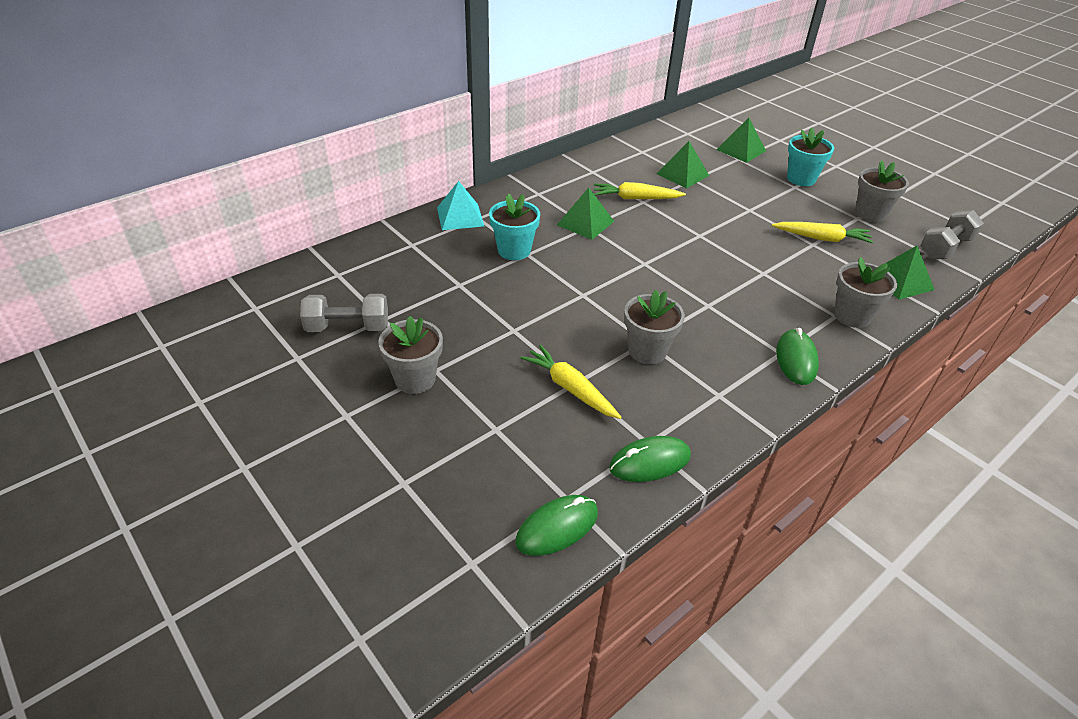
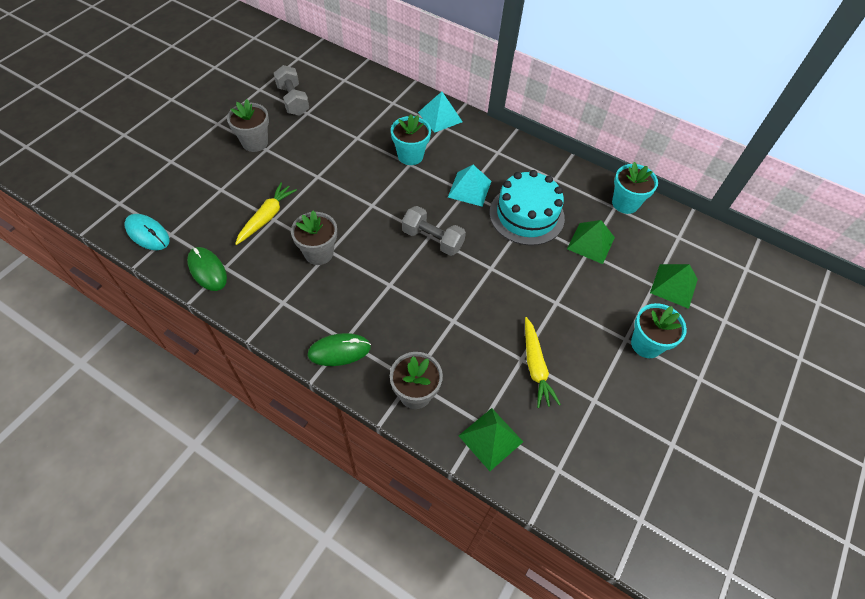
camera: 70 degrees right, 15 degrees up
(557, 527) = (147, 234): green mouse -> turquoise mouse
(585, 223) = (469, 189): green pyramid -> turquoise pyramid
(636, 198) = (526, 215): yellow carrot -> turquoise cake
(639, 145) = (625, 203): none -> turquoise flower pot
(870, 214) = (610, 413): grey flower pot -> none
(945, 248) = (578, 489): grey dumbbell -> grey dumbbell (432, 239)

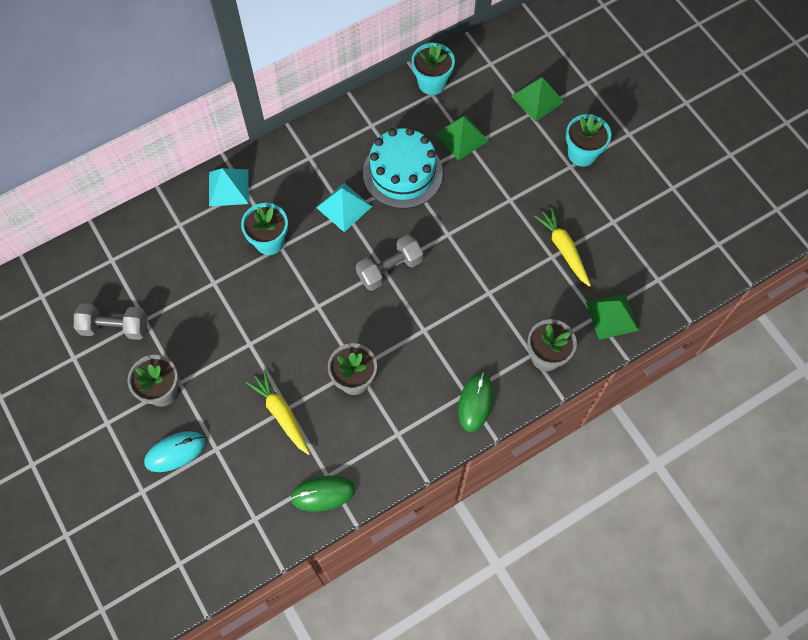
camera: 60 degrees left, 10 degrees up
(147, 234) = (242, 542): turquoise mouse -> turquoise mouse (175, 452)
(535, 366) = (563, 249): yellow carrot -> yellow carrot turned 135 degrees counterclockwise

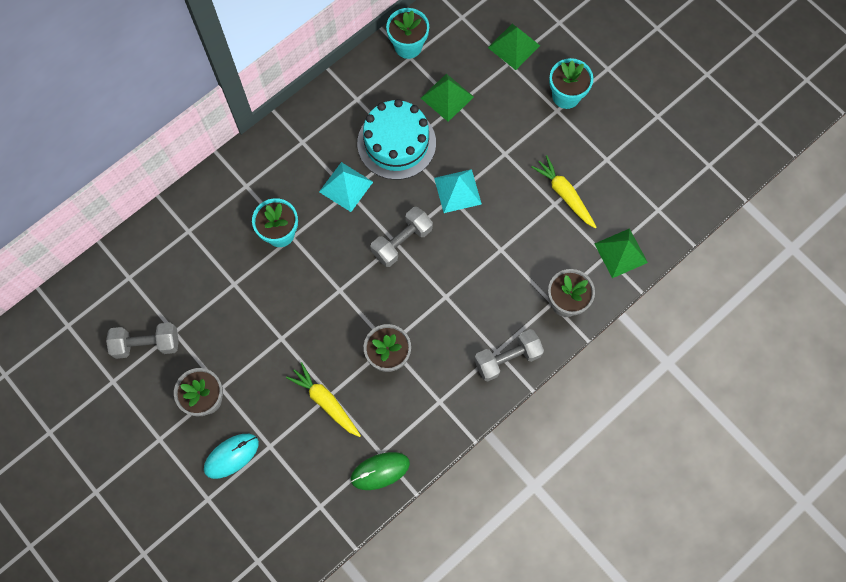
camera: 10 degrees left, 5 degrees up
(228, 187) = (229, 185): turquoise pyramid -> turquoise pyramid (457, 191)
(475, 402) = (507, 358): green mouse -> grey dumbbell

